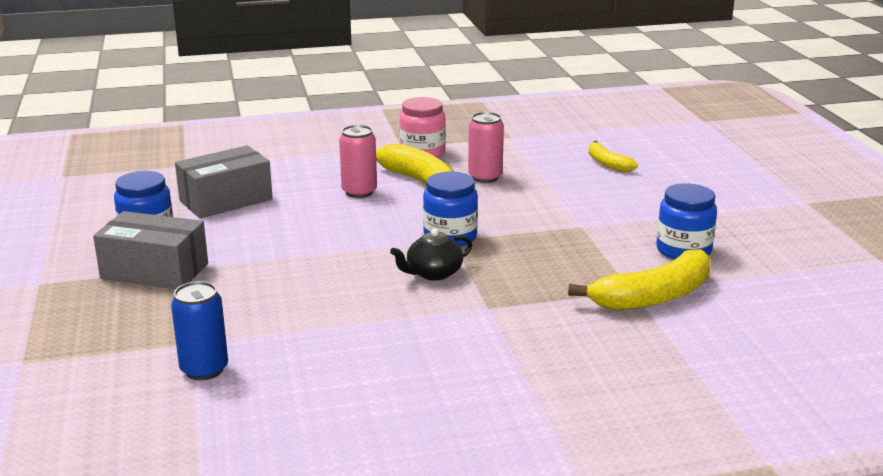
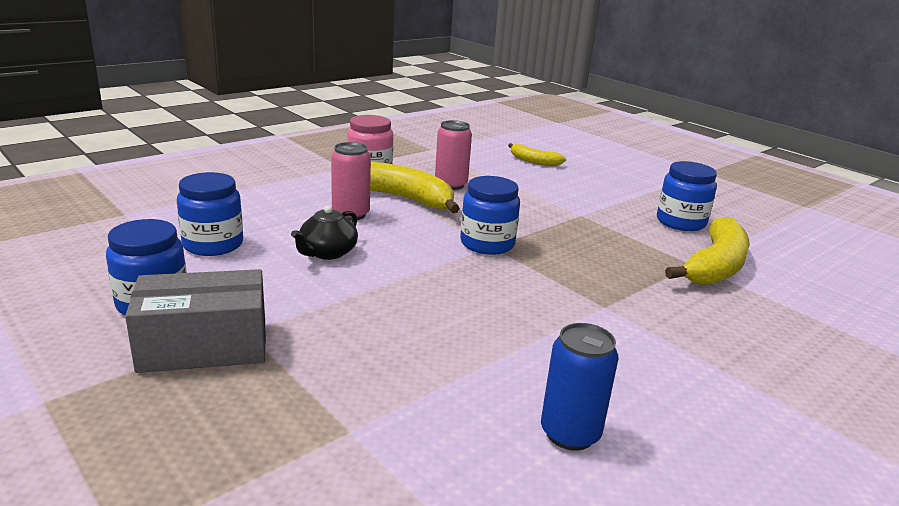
camera: 30 degrees left, 0 degrees up
(204, 369) = (402, 466): blue can -> blue can (570, 433)
(226, 200) = (213, 244): grey box -> blue jar
(433, 273) = (515, 282): black teapot -> black teapot (327, 252)

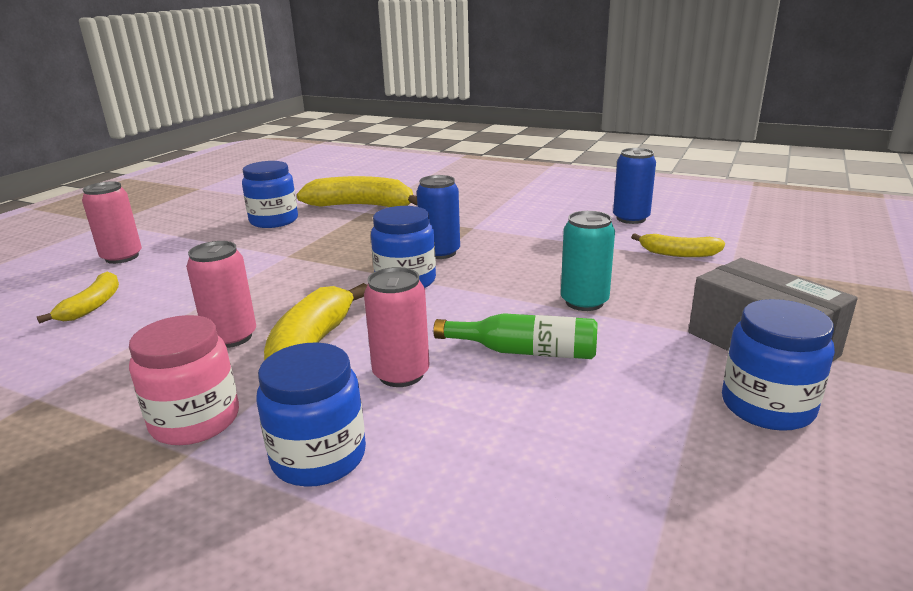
camera: 110 degrees left, 0 degrees up
(213, 244) = (606, 439): blue jar -> blue jar (319, 457)
(327, 252) = (524, 351): black teapot -> green bottle
(368, 299) = (584, 302): none -> turquoise can
(416, 407) = (679, 253): none -> yellow banana
(540, 271) = (440, 252): none -> blue can
(617, 171) = (122, 257): none -> pink can

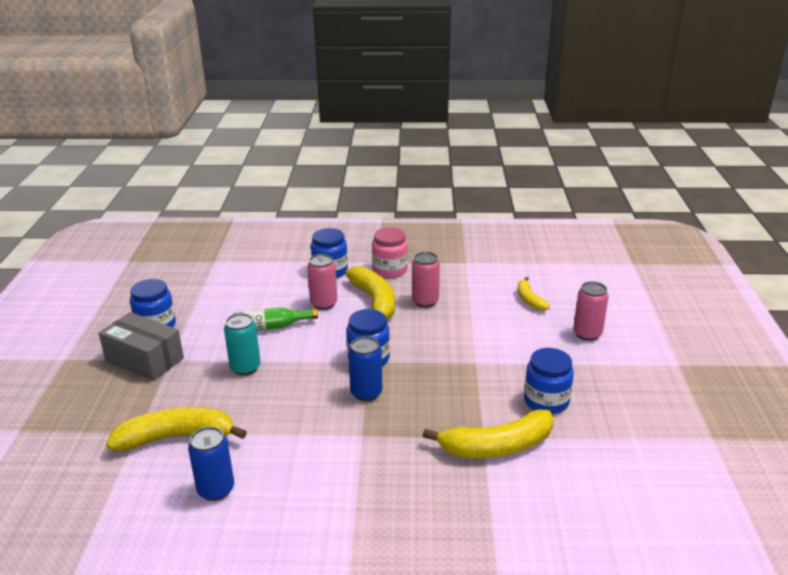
camera: 155 degrees right, 5 degrees up
(679, 253) = (176, 437): yellow banana -> yellow banana, size x1.79

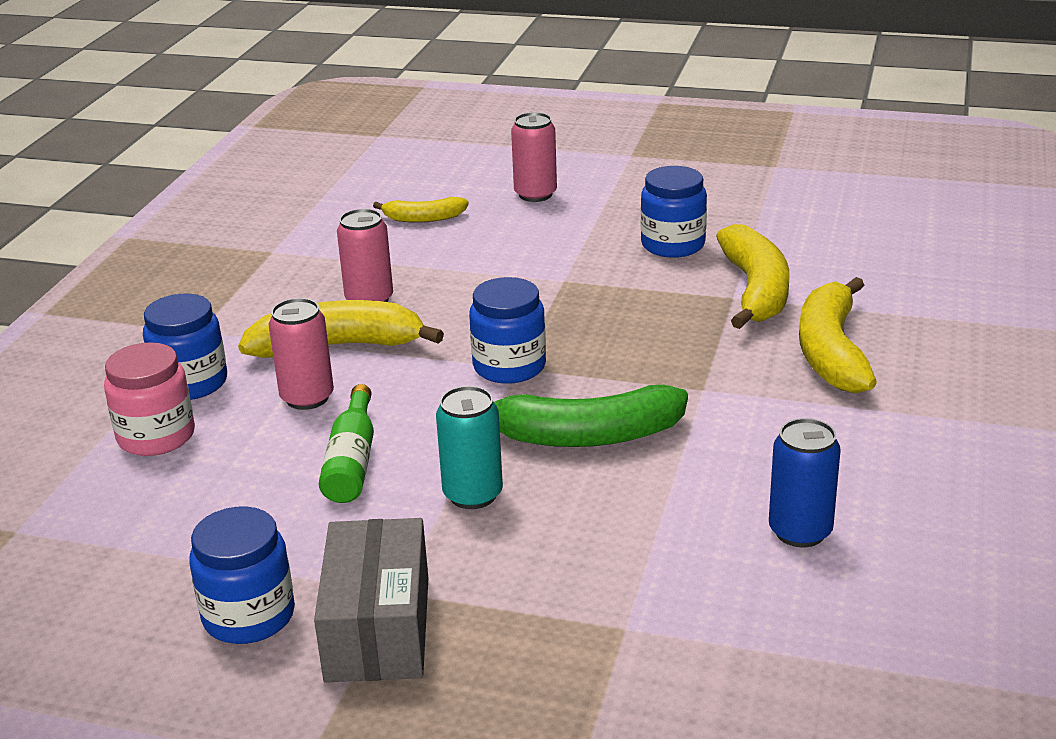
camera: 75 degrees left, 0 degrees up
(144, 360) = (378, 628): grey box -> grey box turned 45 degrees counterclockwise
(176, 437) = (654, 577): yellow banana -> yellow banana (831, 352)
(303, 396) = (586, 436): none -> green banana
(366, 393) = (600, 376): blue can -> none
(390, 270) = (240, 321): pink jar -> pink jar (156, 436)

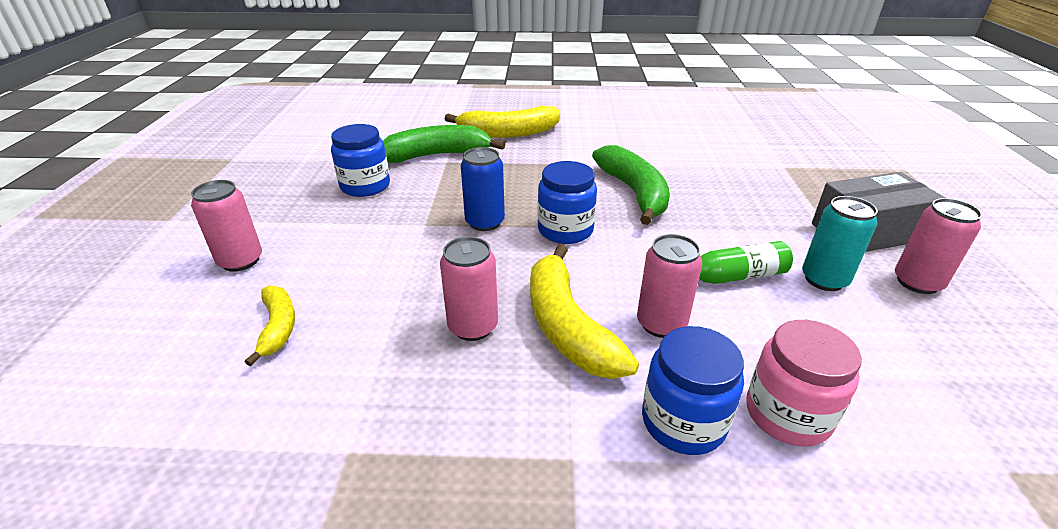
camera: 105 degrees left, 5 degrees up
(249, 616) = (917, 282): blue jar -> pink can
(473, 494) = (723, 221): turquoise can -> turquoise can (824, 279)
(755, 290) = (436, 155): yellow banana -> green banana
(800, 531) = (676, 135): blue can -> blue can (485, 222)

